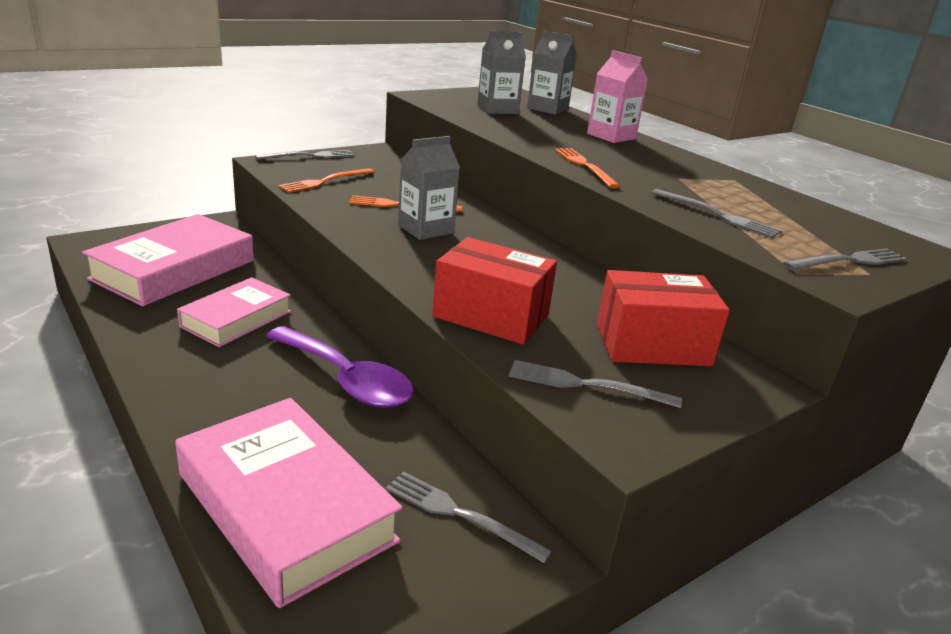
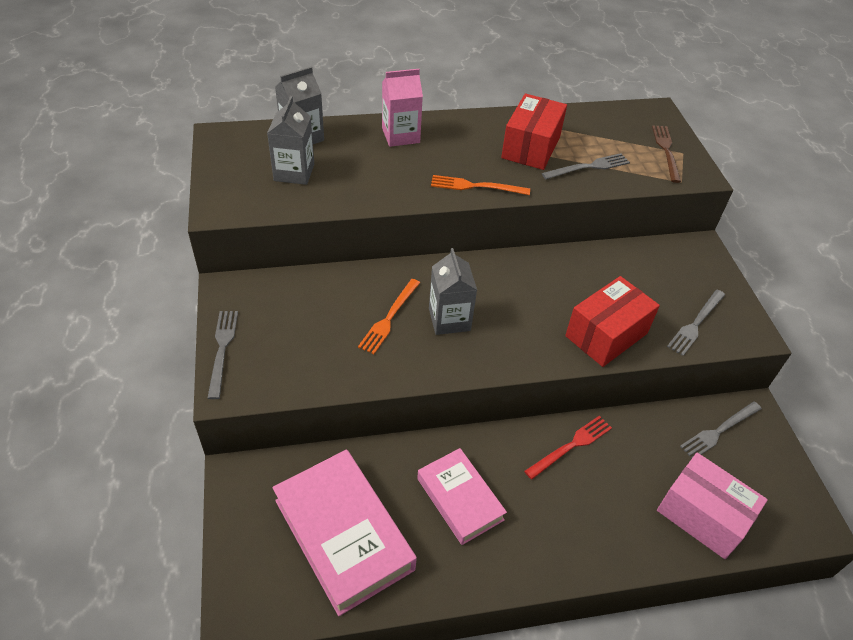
camera: 65 degrees left, 20 degrees up
(285, 507) = (702, 516): pink book -> pink box
(325, 181) = (307, 356): orange fork -> none
(347, 380) = (571, 446): purple spoon -> red fork
(652, 344) = (655, 272): red box -> red box (531, 147)
(849, 261) = (666, 151): grey fork -> brown fork

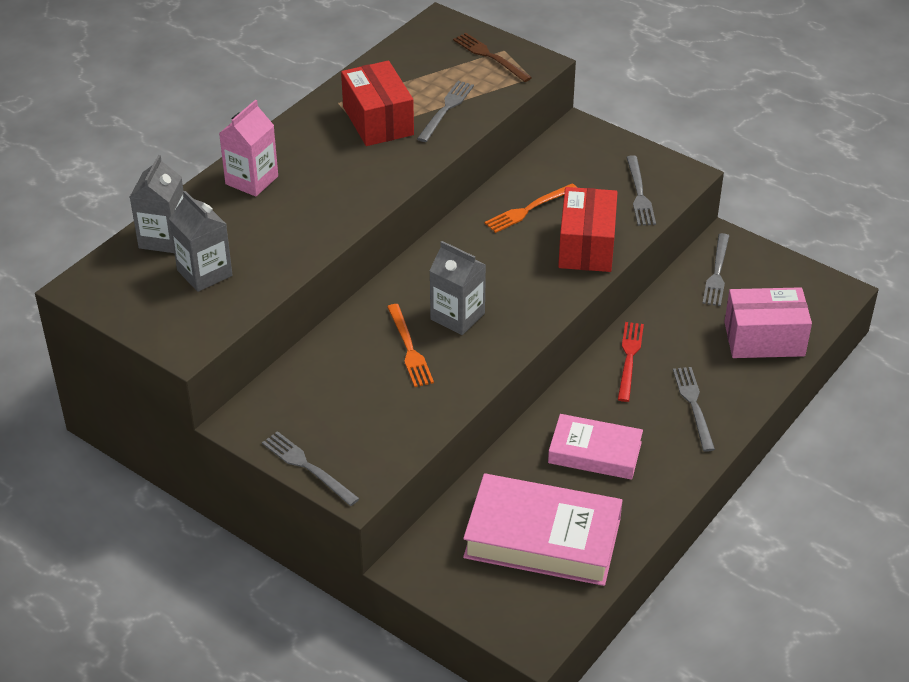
camera: 40 degrees left, 5 degrees down
(476, 186) = (377, 184): orange fork -> orange fork (528, 209)
(580, 524) = (694, 405): none -> grey fork

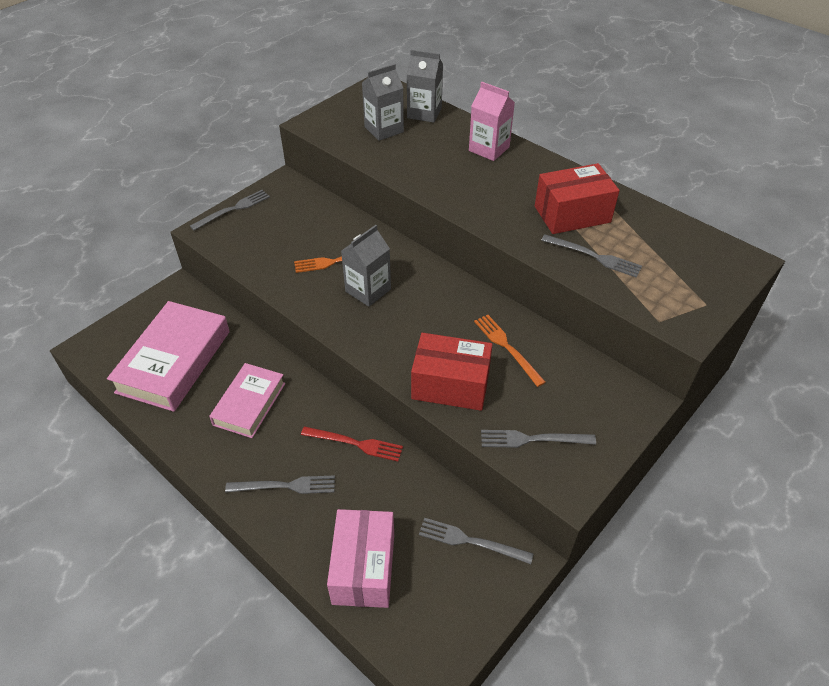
camera: 95 degrees right, 5 degrees up
(490, 56) = (691, 292): brown fork -> none

